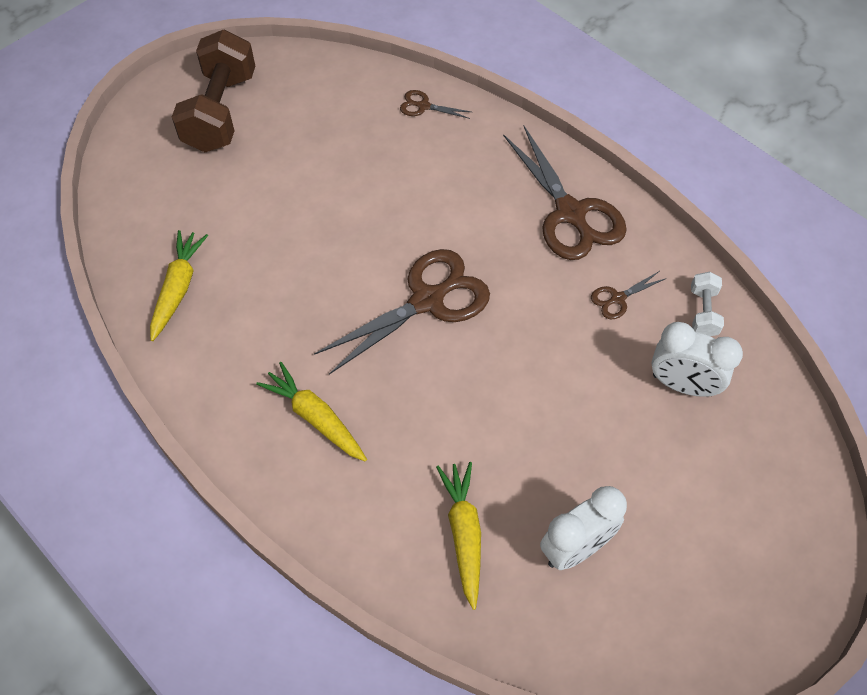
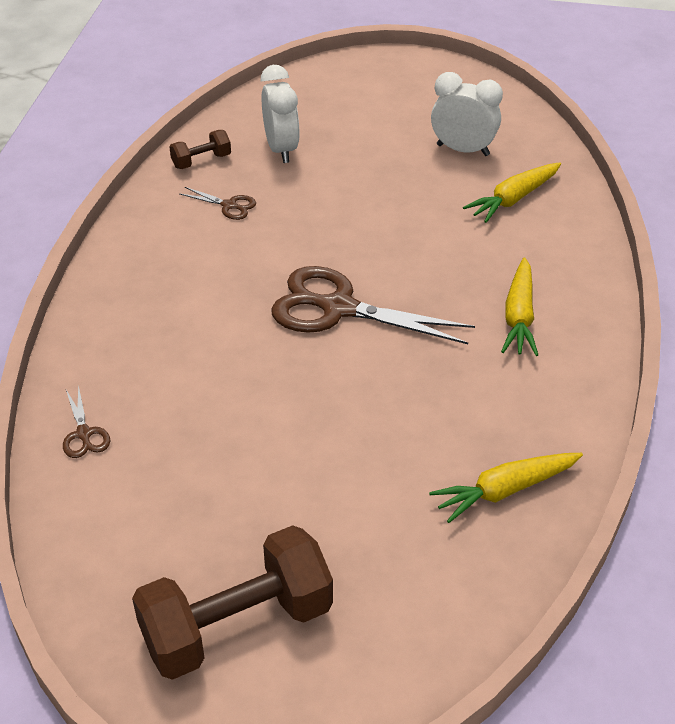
camera: 125 degrees left, 15 degrees down
(570, 213) = (155, 265): brown scissors -> none
(703, 312) = (201, 161): white dumbbell -> brown dumbbell

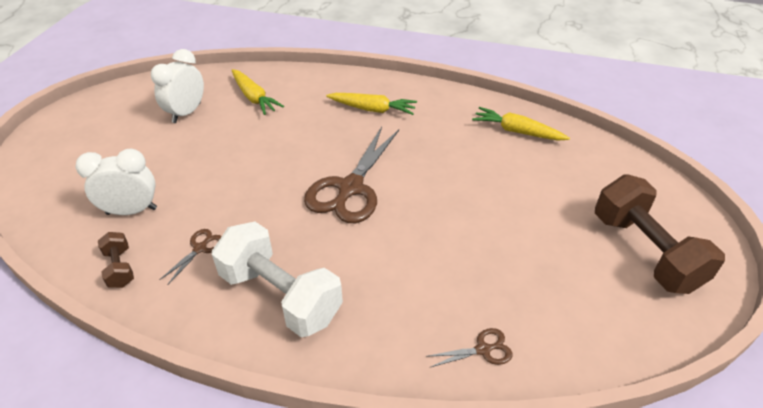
camera: 85 degrees left, 0 degrees up
(164, 271) = (280, 296): none -> white dumbbell
(505, 490) = (517, 131): yellow carrot -> yellow carrot turned 135 degrees clockwise

